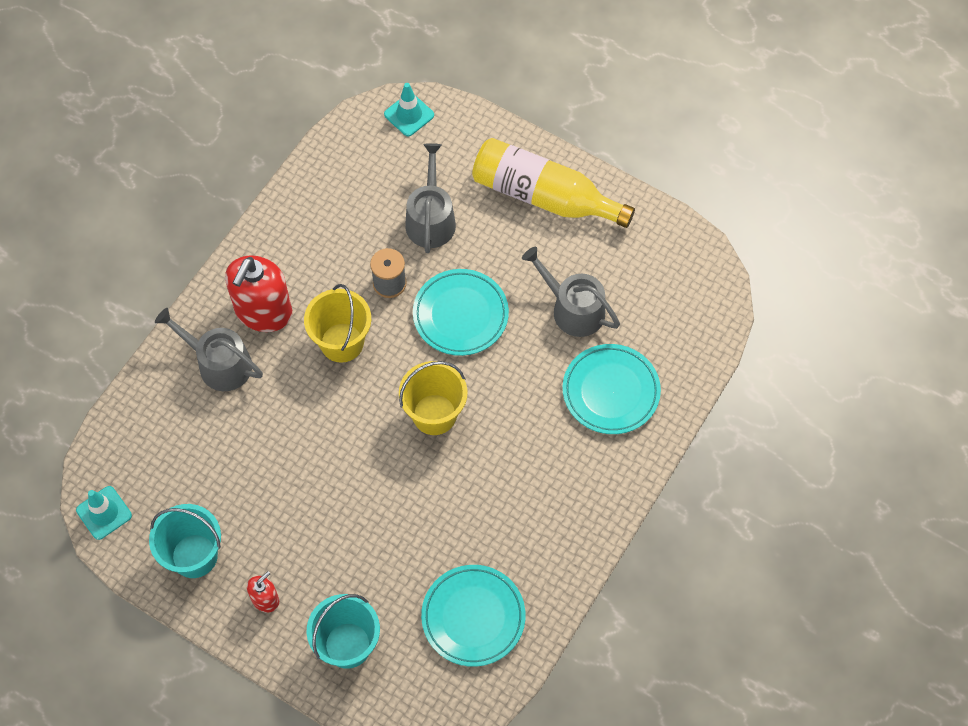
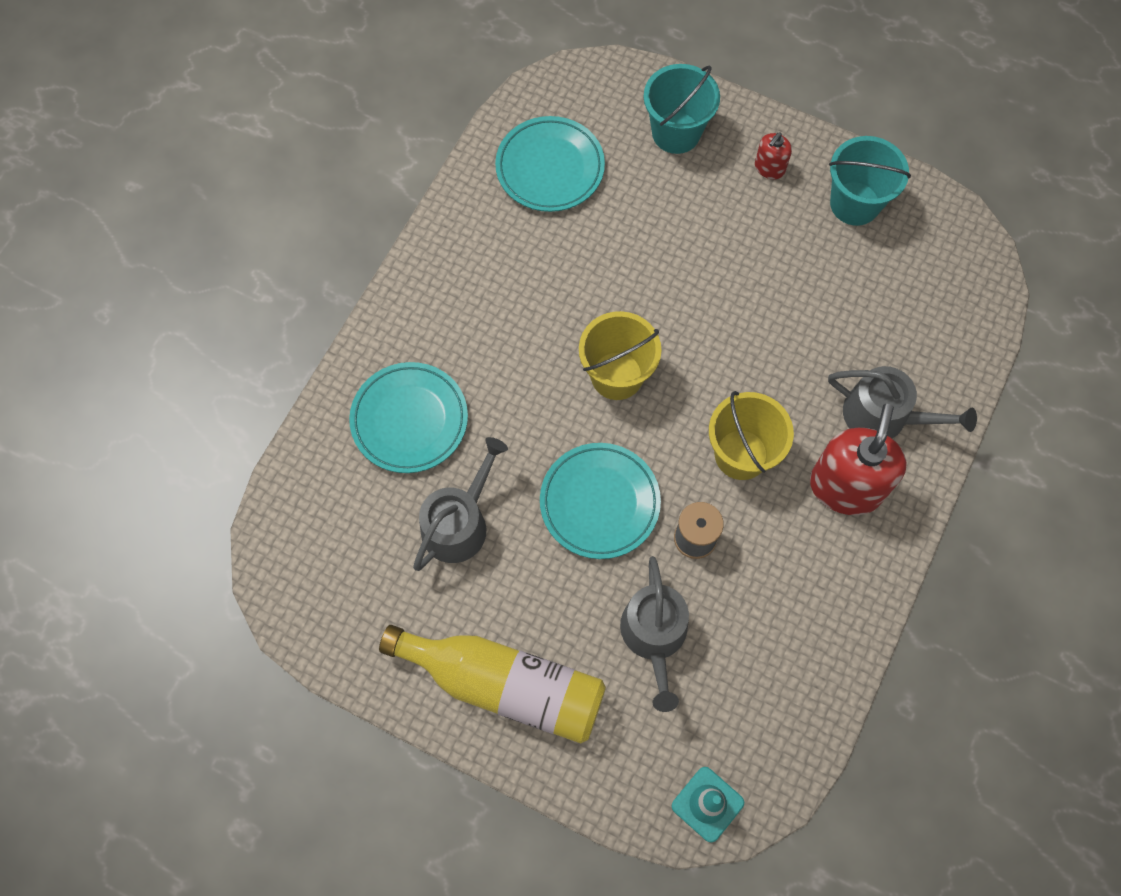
camera: 175 degrees right, 5 degrees up
(104, 513) = (965, 239): turquoise traffic cone -> none
(573, 309) = (459, 523): grey watering can -> grey watering can turned 90 degrees counterclockwise

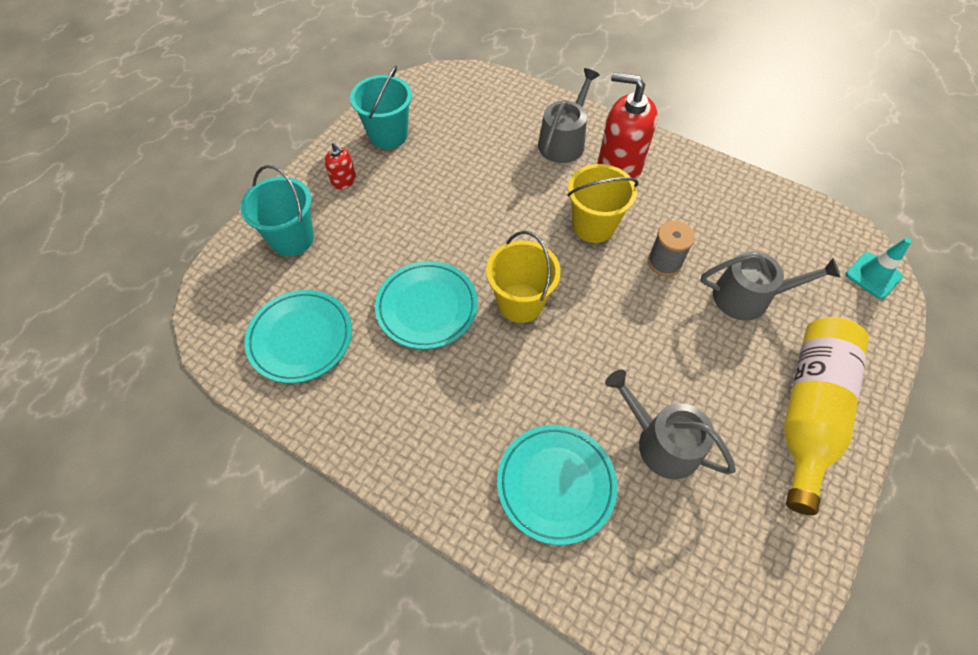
camera: 85 degrees left, 10 degrees down
(599, 502) = (637, 325): turquoise plate -> turquoise plate (427, 307)

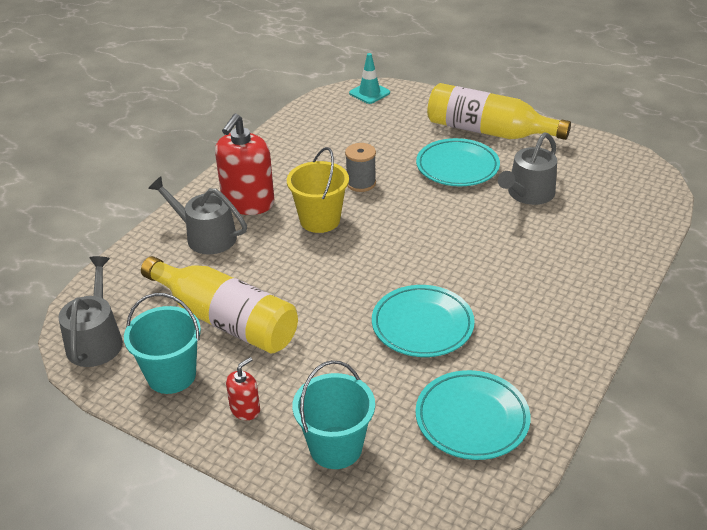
camera: 90 degrees left, 20 degrees down
(448, 162) = (226, 320): none -> yellow bottle
(520, 303) = (411, 264): yellow bucket -> none
(556, 484) = (576, 245): turquoise plate -> turquoise plate (457, 167)
(748, 297) = (393, 146): grey watering can -> grey watering can (96, 340)

